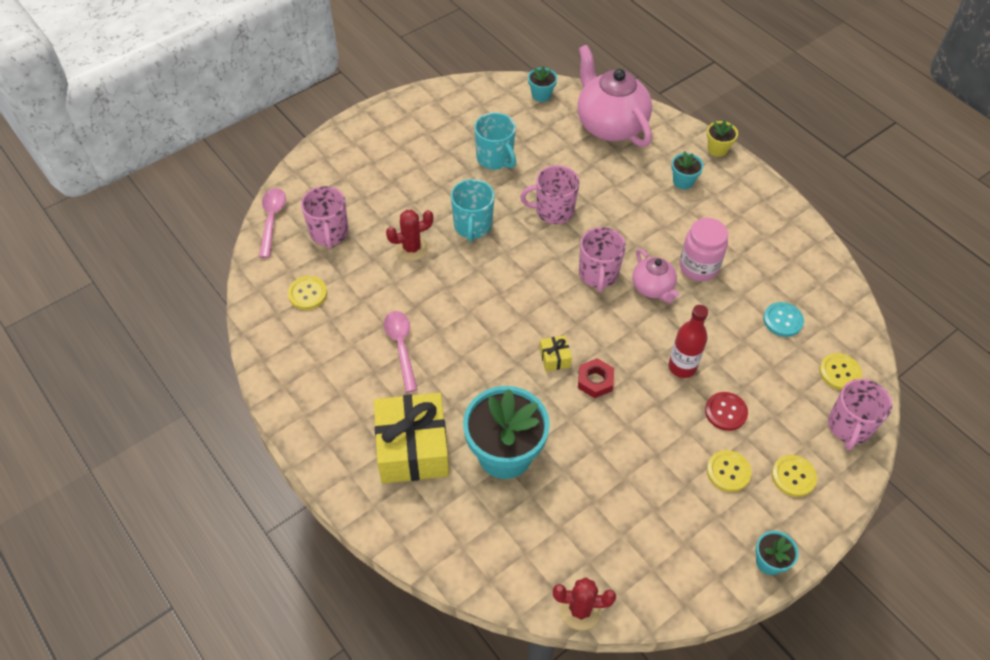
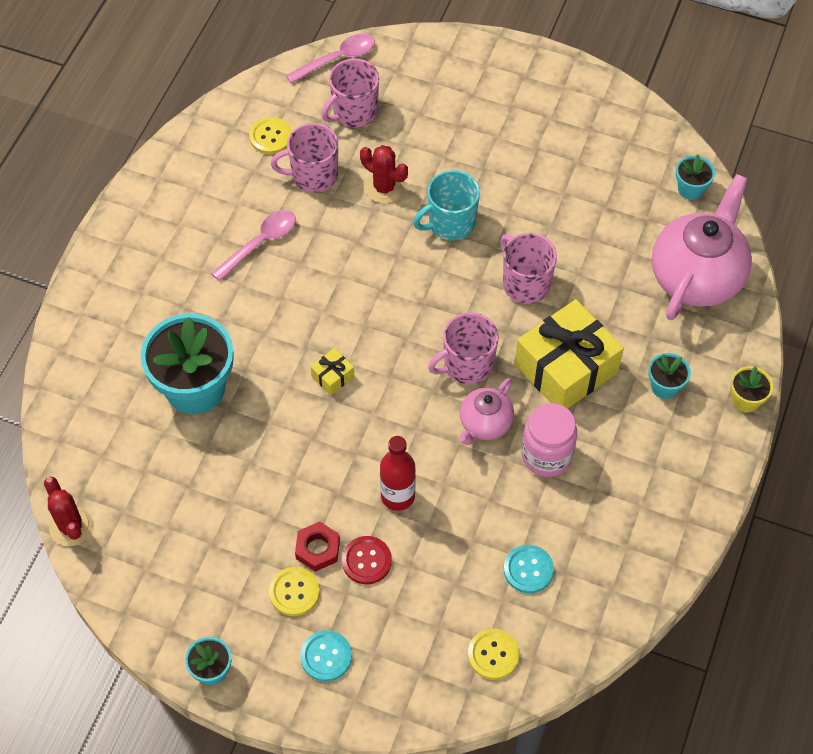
camera: 60 degrees right, 5 degrees up
(412, 448) = (156, 312): yellow gift -> yellow gift (566, 368)
(495, 158) = (559, 195): turquoise mug -> none
(595, 381) = (328, 425): red nut -> red nut (317, 549)
(793, 476) = (326, 656): yellow button -> turquoise button
(849, 427) = (424, 690): pink mug -> pink mug (313, 175)

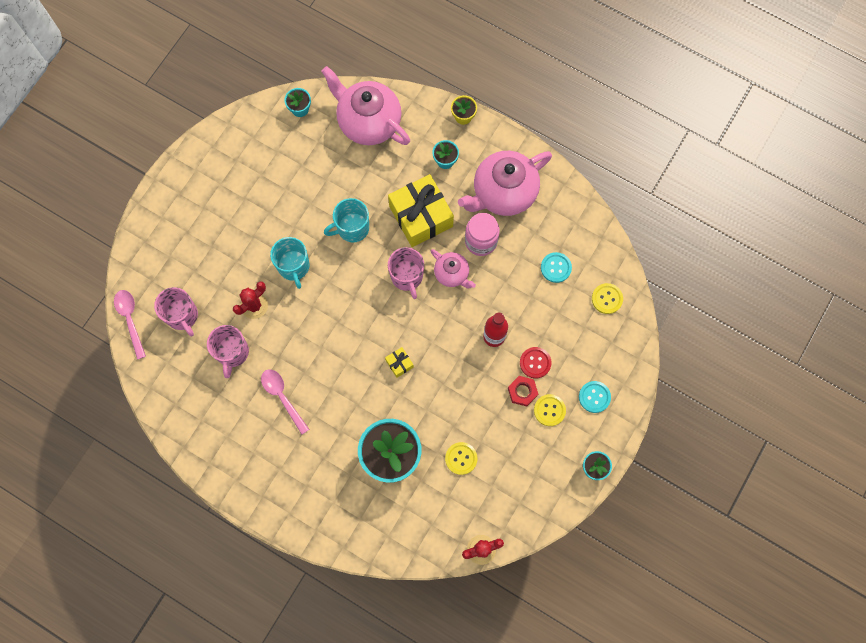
camera: 80 degrees left, 15 degrees up
(271, 137) = (191, 378): yellow button -> yellow button (461, 458)
(525, 284) = (352, 228): pink mug -> turquoise mug
(634, 475) = (503, 193): none -> pink teapot

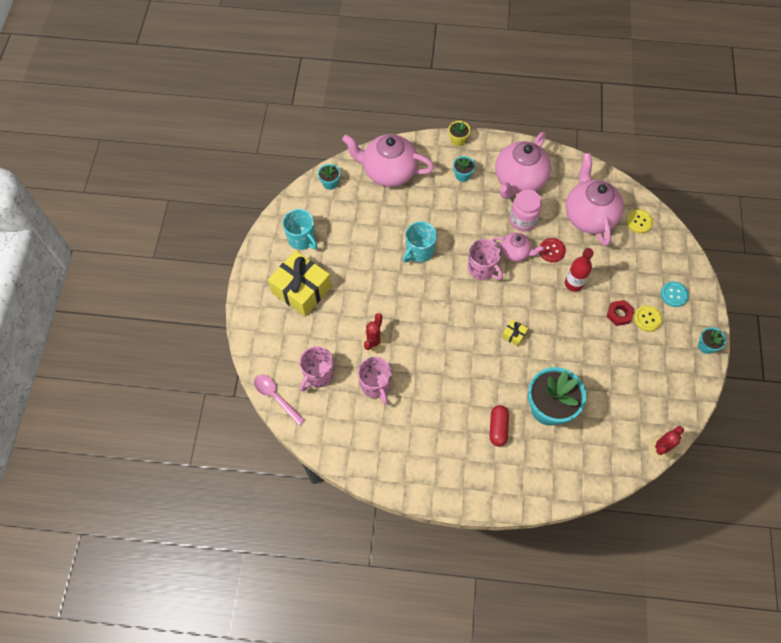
camera: 25 degrees left, 10 degrees down
(182, 315) = (318, 375): pink mug -> pink mug turned 90 degrees clockwise
(282, 397) = (436, 402): pink spoon -> none
(294, 266) = (389, 299): turquoise mug -> turquoise mug (302, 239)
(329, 452) = (498, 428): none -> red capsule
(421, 216) = (467, 221): yellow gift -> yellow gift (301, 290)
(461, 458) = (603, 385): yellow button -> none
(535, 363) = (615, 289): red button -> red button (551, 250)
(556, 268) = (589, 216): turquoise button -> pink teapot

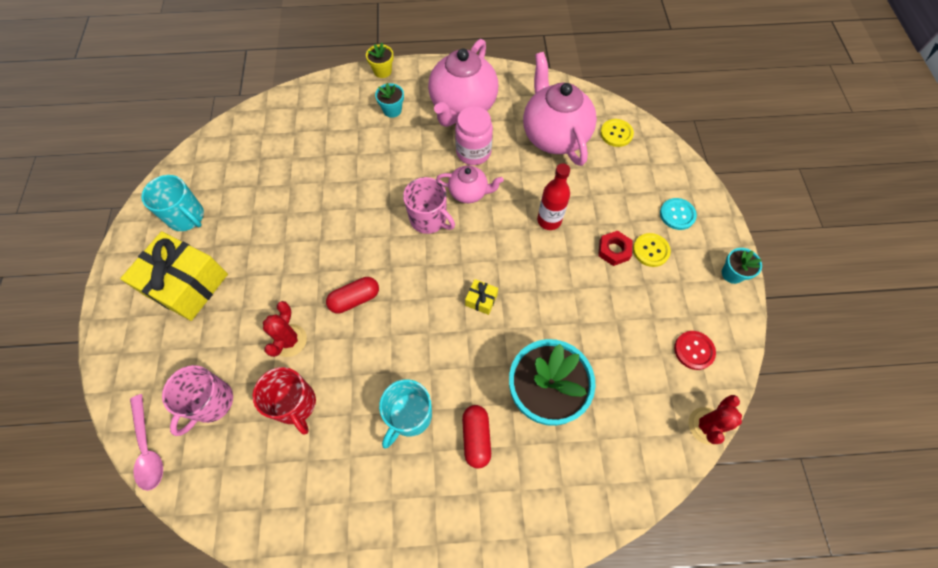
camera: 10 degrees left, 0 degrees up
(276, 397) = (148, 448): pink spoon -> pink spoon turned 150 degrees counterclockwise
(330, 183) = (224, 142): turquoise flower pot -> none
(375, 385) = (295, 404): pink mug -> red mug
(388, 172) = (299, 118): pink teapot -> none
(419, 251) = (345, 210): turquoise mug -> turquoise mug (409, 416)
(422, 320) = (355, 299): none -> red capsule
(551, 250) = (515, 183): red button -> red button (694, 350)

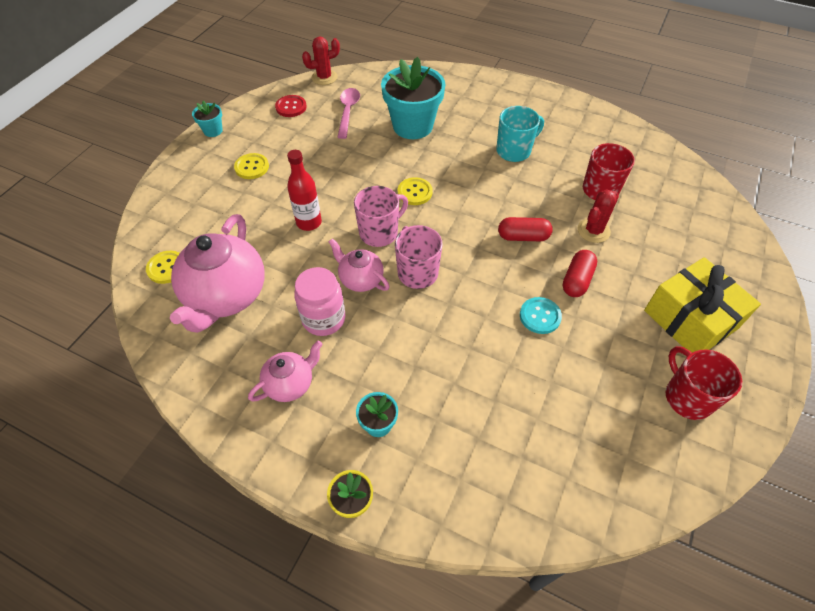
camera: 150 degrees left, 10 degrees down
(148, 448) = (727, 208): pink spoon -> pink spoon (348, 112)
(187, 217) = (687, 397): turquoise mug -> red mug
(211, 402) = (671, 216): pink mug -> pink mug (379, 232)
(462, 106) = (290, 384): pink teapot -> pink teapot, size x0.53
(476, 437) = (474, 124): red capsule -> red capsule (577, 280)
(481, 300) = (415, 192): yellow gift -> yellow button
(614, 250) = (279, 179): red nut -> none
(677, 214) = (201, 180): turquoise button -> turquoise button (540, 316)

